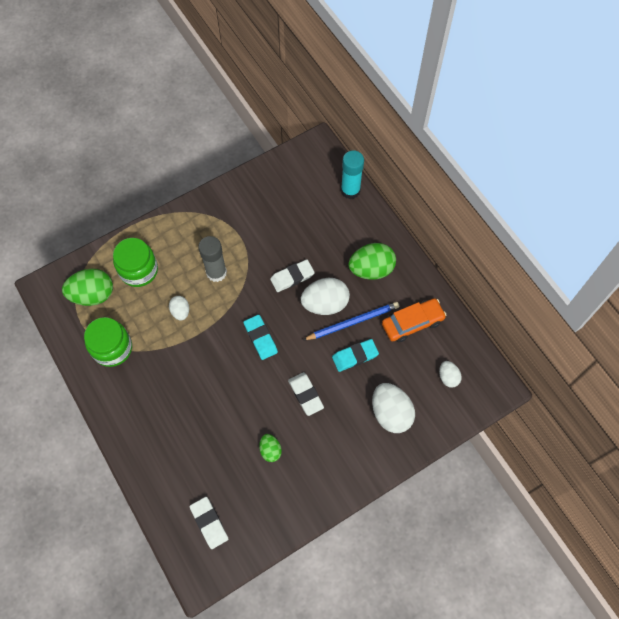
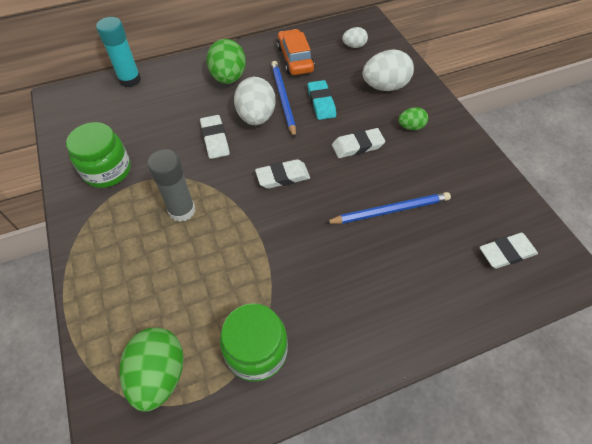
camera: 80 degrees left, 10 degrees down
(139, 270) = (142, 303): green jar -> green jar (107, 170)
(180, 311) = (224, 256): white egg -> none
(238, 427) = (389, 210): none -> blue pencil
(260, 338) = (282, 177): turquoise eraser -> white eraser
(270, 450) = (419, 184): green egg -> green egg (411, 127)

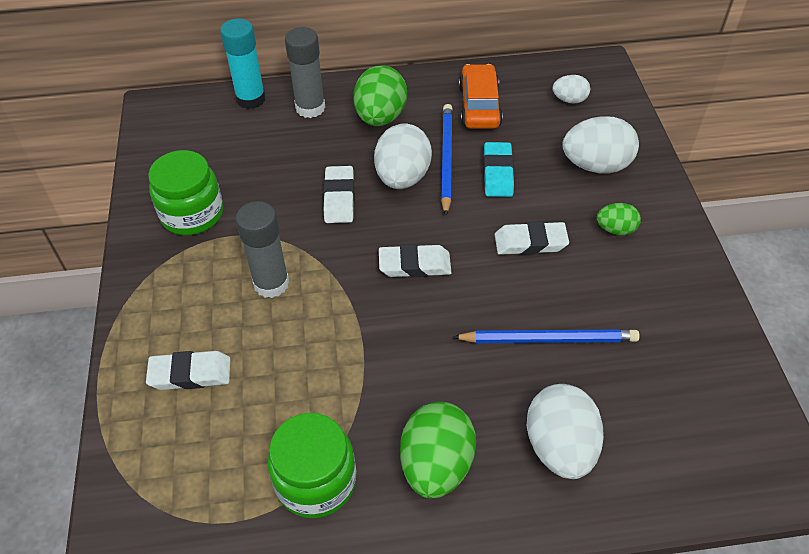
camera: 15 degrees right, 5 degrees down
(159, 374) = (190, 481): green egg -> green egg (436, 465)
(176, 79) = (310, 108): none -> grey glue stick
(421, 284) = (560, 447): none -> white egg
(506, 253) = (697, 431): white eraser -> white eraser (190, 374)

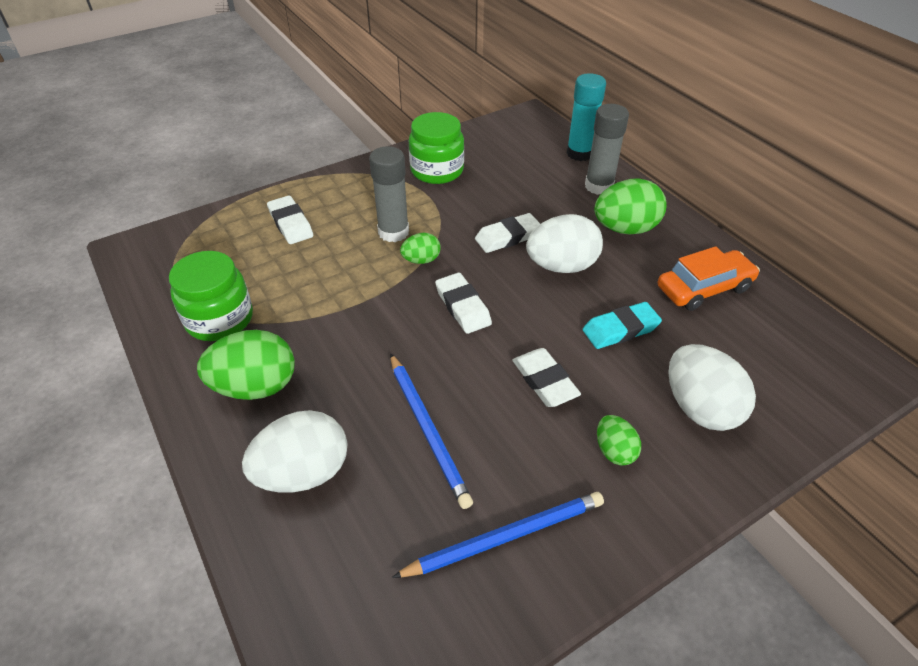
camera: 65 degrees right, 5 degrees down
(330, 274) = (421, 260): none -> green egg
(446, 159) = (608, 287): blue pencil -> blue pencil (505, 537)
(569, 100) = (784, 357): white egg -> none

